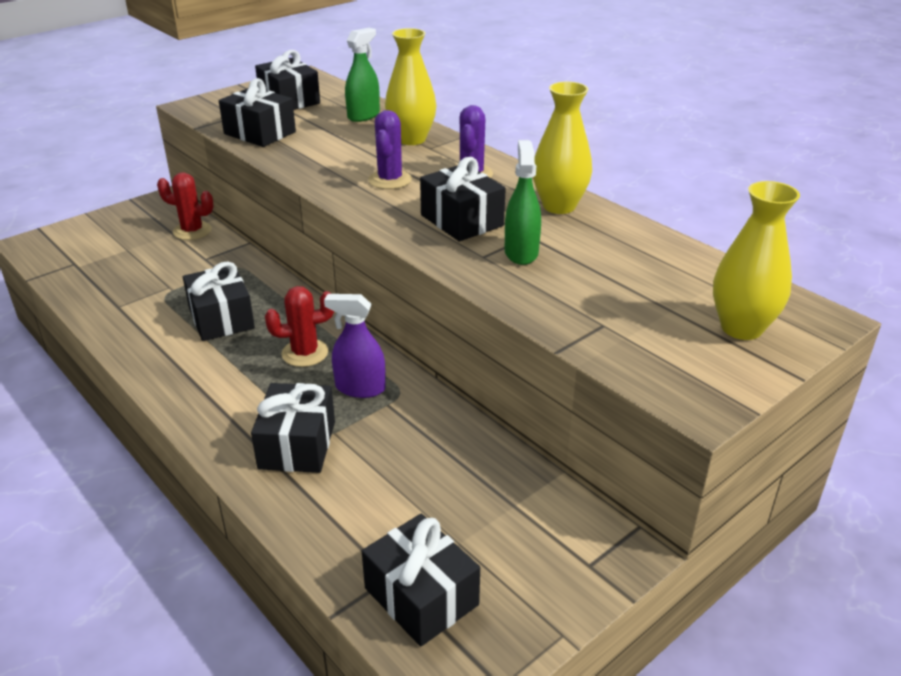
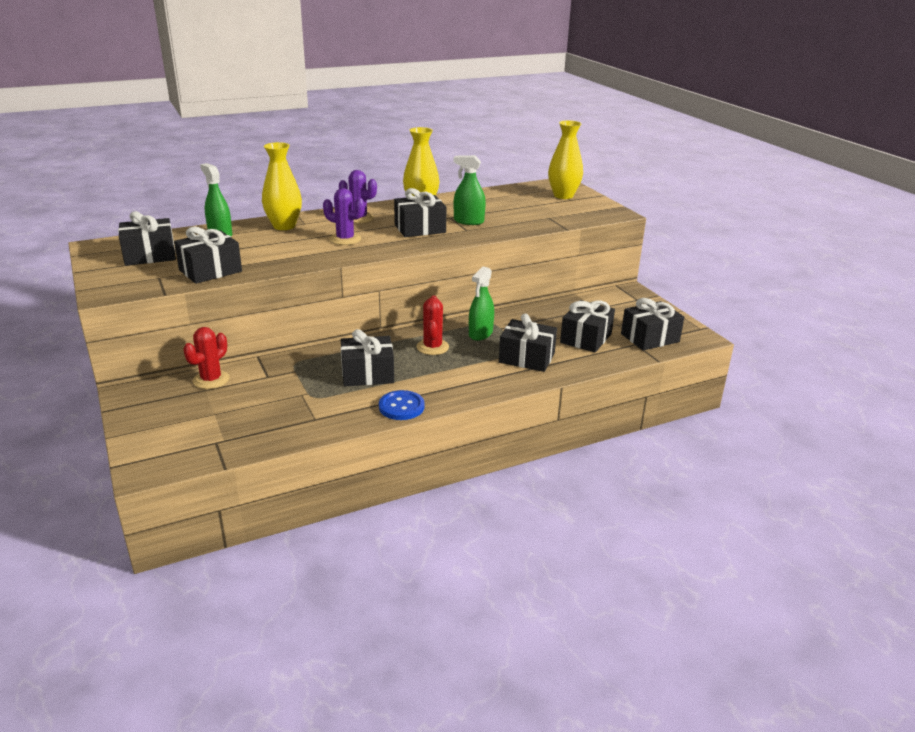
camera: 75 degrees left, 5 degrees down
(146, 358) = (401, 407): none -> blue button
(360, 388) = (480, 334): purple spray bottle -> green spray bottle
(387, 505) = (586, 338): none -> black gift

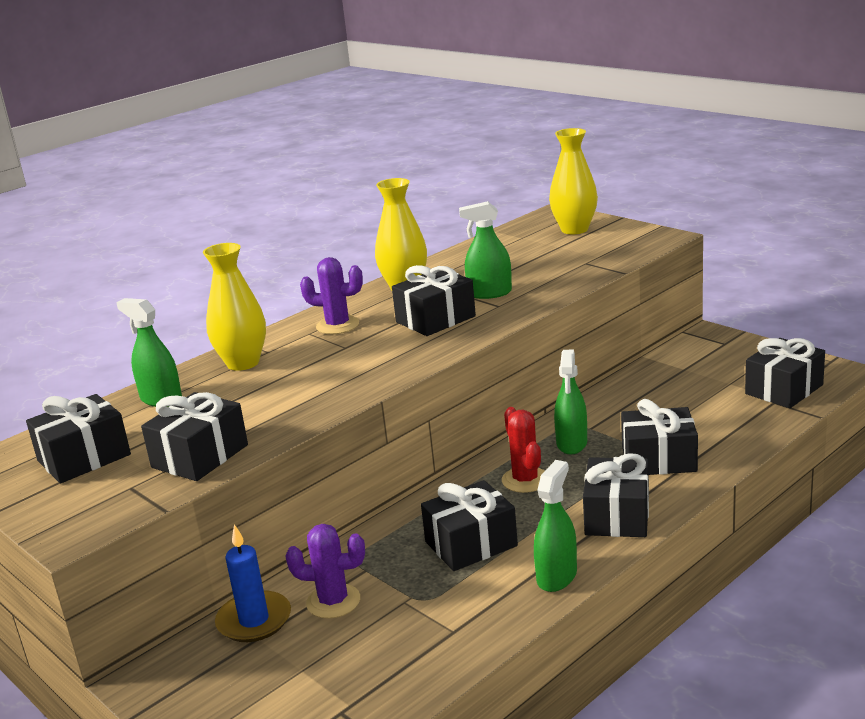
camera: 15 degrees left, 5 degrees down
(211, 380) = (254, 620): red cactus -> blue candle
(345, 239) = (349, 360): purple cactus -> purple cactus (333, 601)
(401, 407) = (556, 576): blue button -> green spray bottle
(586, 338) = (708, 412): black gift -> black gift (617, 515)

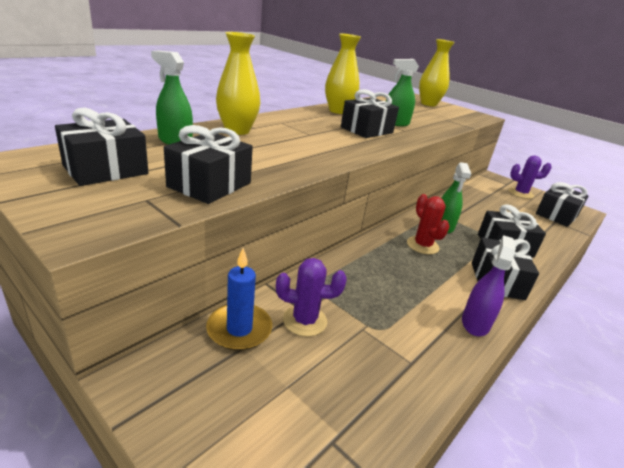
camera: 10 degrees left, 5 degrees up
(337, 325) = (300, 122): purple cactus -> purple cactus (520, 193)
(471, 544) = (401, 287): black gift -> none
(556, 576) = (475, 323): green spray bottle -> purple spray bottle

